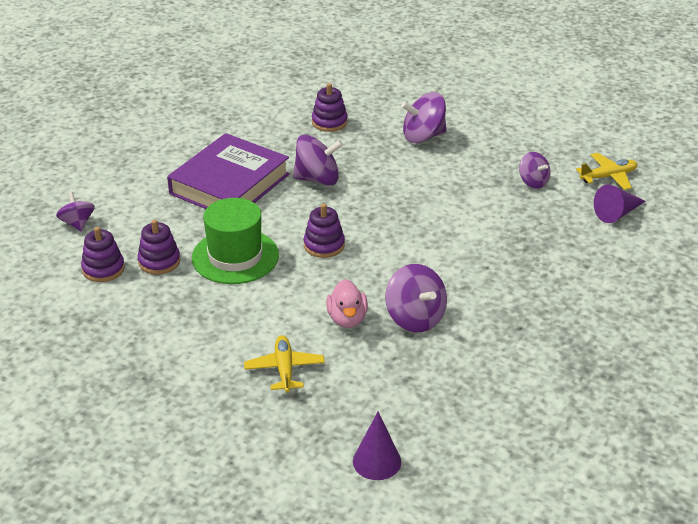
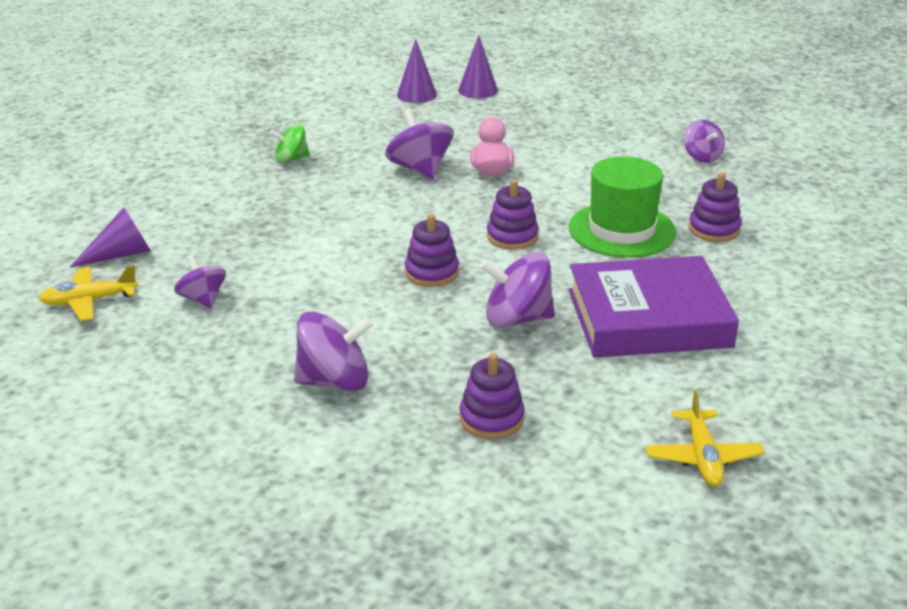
camera: 175 degrees left, 5 degrees down
(77, 223) = (844, 276): purple spinning top -> purple spinning top (702, 156)
(103, 269) = (779, 225): purple stacking toy -> purple stacking toy (431, 273)
(229, 184) = (648, 318): purple book -> purple book turned 45 degrees clockwise
(284, 369) = (556, 140): yellow plane -> yellow plane (702, 457)
(449, 446) = (416, 94): none -> purple cone
(542, 325) = (291, 159): none -> green spinning top

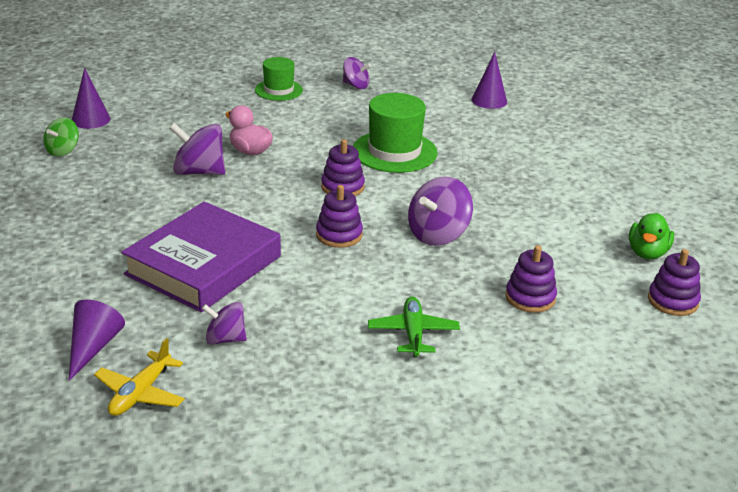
camera: 50 degrees left, 0 degrees up
(291, 159) = (86, 209): green spinning top -> green spinning top (63, 151)
(334, 381) = (413, 333): purple spinning top -> green plane
(478, 90) = (131, 98): purple cone -> purple cone (489, 100)
(617, 131) = (278, 90): none -> green hat
(648, 318) = (499, 195): purple book -> purple book (203, 265)
(702, 457) = (647, 253): yellow plane -> green duck
(714, 229) = (439, 127): purple stacking toy -> purple stacking toy (672, 301)

